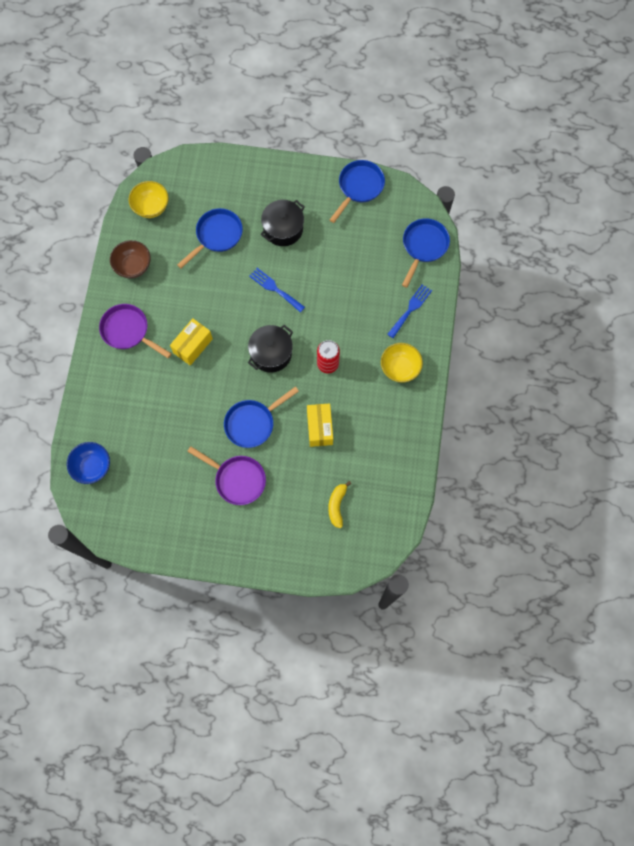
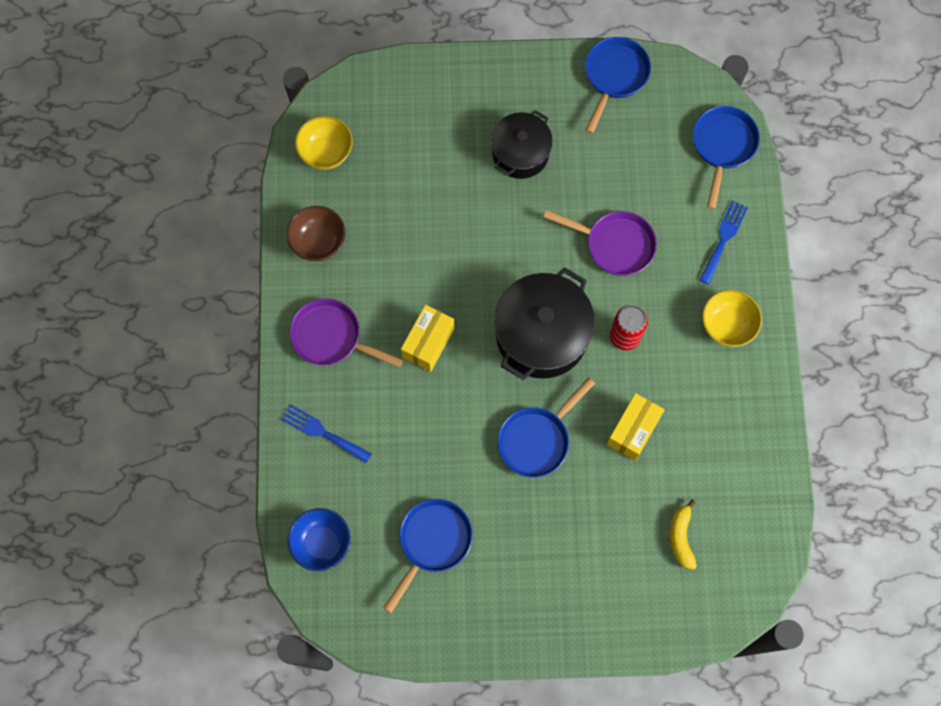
camera: 10 degrees left, 0 degrees up
(217, 236) = (428, 178): blue pan -> blue pan (432, 542)
(237, 479) = (532, 525): purple pan -> purple pan (615, 245)
(271, 353) = (541, 335): black pot -> black pot, size x1.55
(275, 289) = (527, 241): blue fork -> blue fork (322, 432)
(319, 428) = (633, 430): yellow box -> yellow box turned 45 degrees clockwise

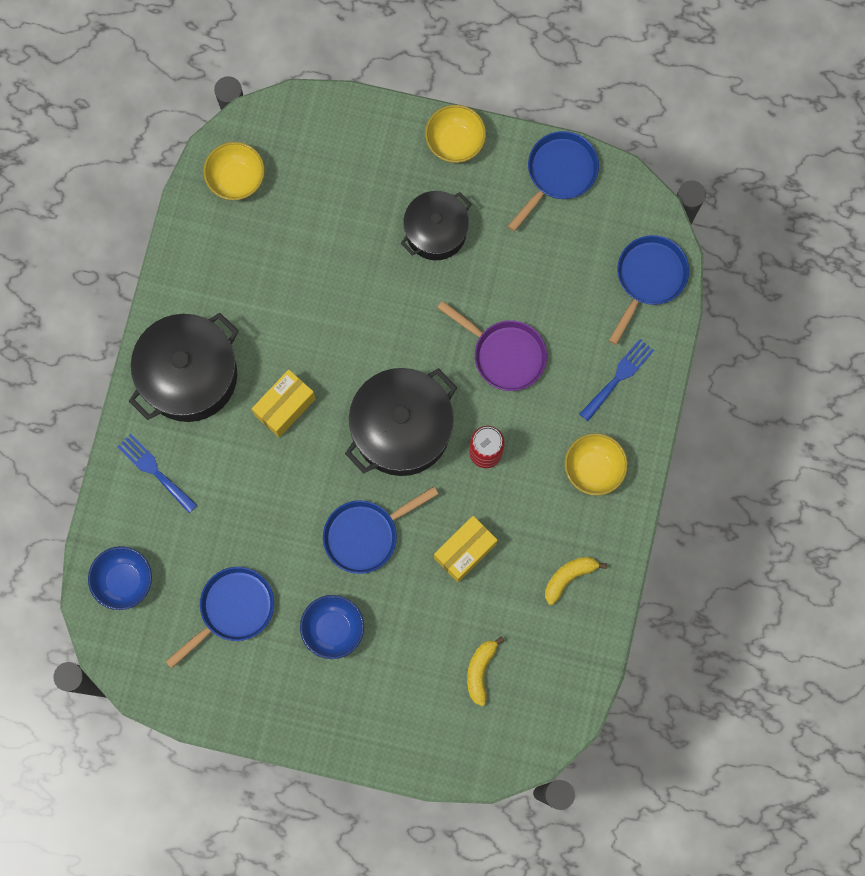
camera: 15 degrees right, 5 degrees up
(318, 242) = (203, 273): brown bowl -> none
(331, 337) = (189, 375): purple pan -> black pot
(514, 72) = (455, 142): none -> yellow bowl
(532, 535) = (333, 629): none -> blue bowl
(735, 429) = (569, 577): none -> yellow banana

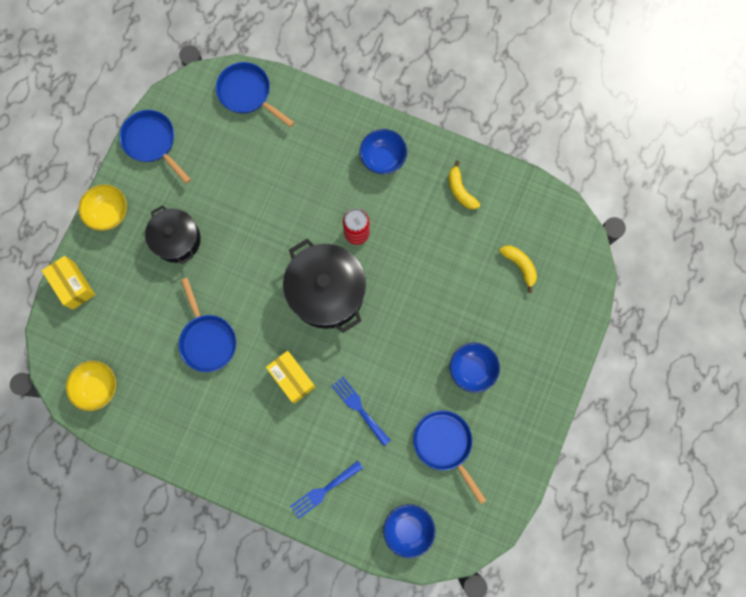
camera: 80 degrees left, 0 degrees up
(189, 375) = (251, 450): black pot -> none
(365, 535) = (403, 333): blue pan -> blue pan (207, 339)
(465, 551) = (428, 261): yellow box -> yellow box (73, 285)
(480, 671) = (519, 266): yellow banana -> yellow banana turned 150 degrees counterclockwise
(505, 354) = (284, 206): purple pan -> none
(593, 469) = (383, 158): yellow bowl -> blue bowl
(618, 377) = (317, 128): blue fork -> blue fork (359, 408)

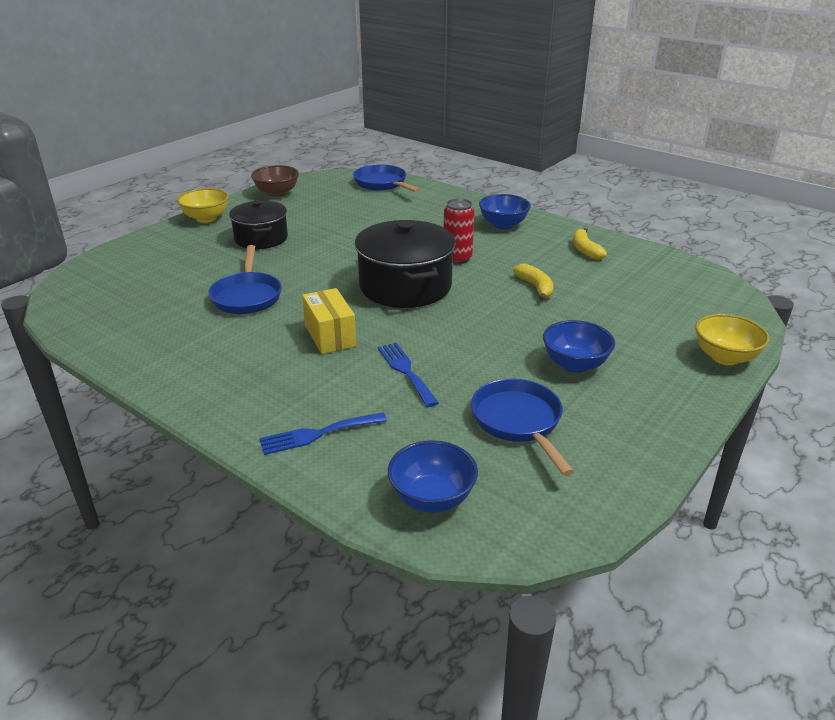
camera: 15 degrees right, 45 degrees down
(73, 285) = (134, 248): yellow box -> none
(98, 387) = (96, 307): yellow bowl -> yellow bowl (725, 357)
(152, 142) = (277, 193): blue pan -> brown bowl
(519, 266) = (652, 301): yellow banana -> yellow banana (535, 287)

